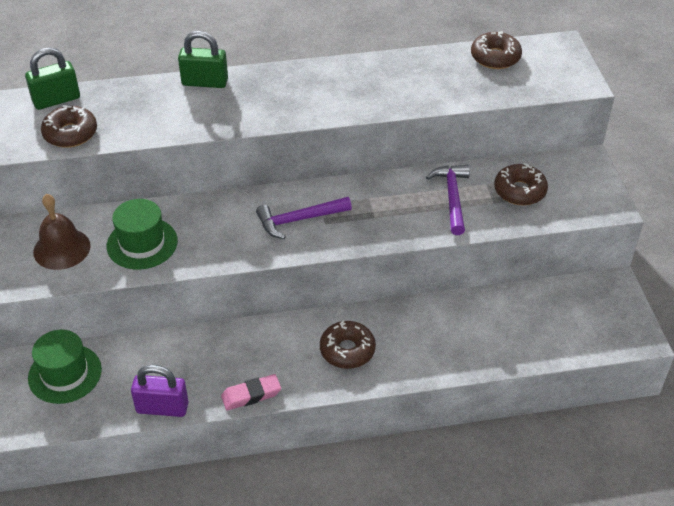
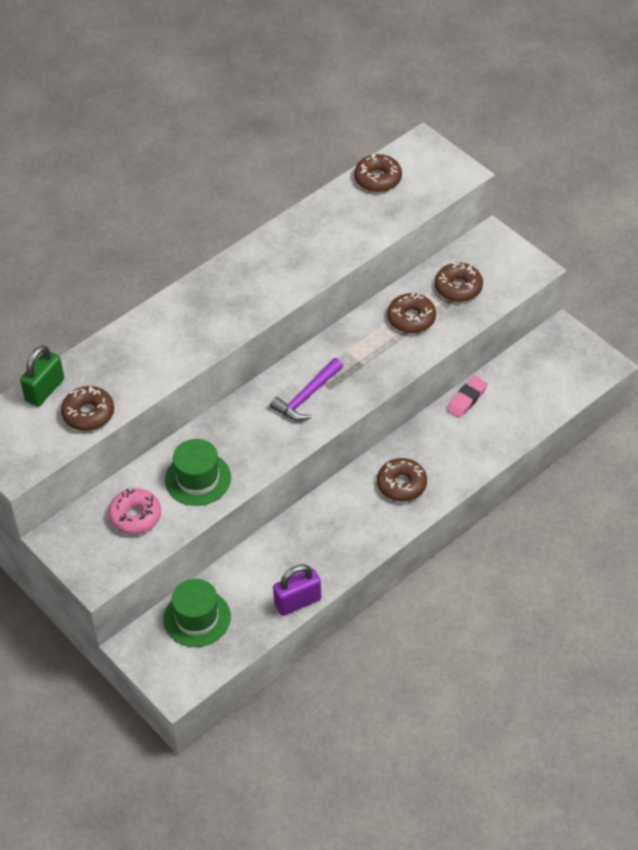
camera: 30 degrees left, 5 degrees up
(61, 248) = (135, 516): brown bell -> pink donut
(205, 82) = (158, 313): green padlock -> none
(251, 395) = (357, 556): pink eraser -> pink eraser (467, 399)
(452, 198) = (411, 318): purple hammer -> brown donut

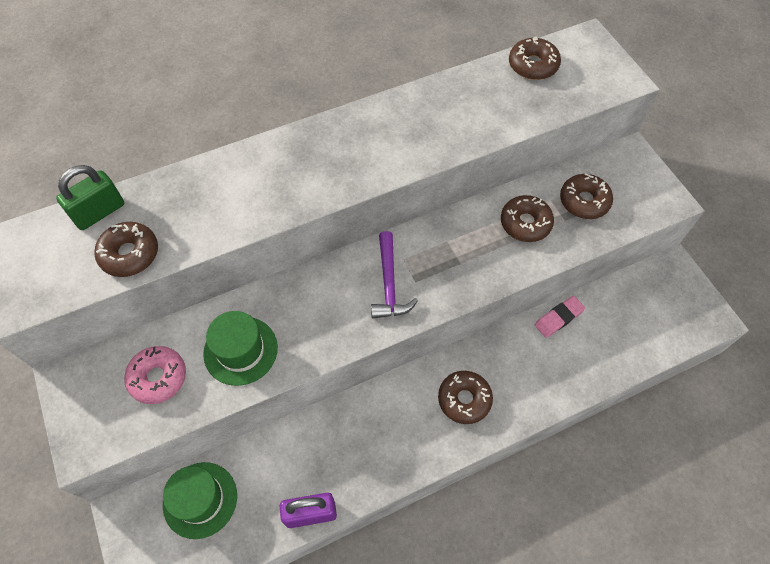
camera: 15 degrees right, 10 degrees up
(307, 396) = (389, 283): purple hammer -> purple hammer turned 60 degrees counterclockwise

